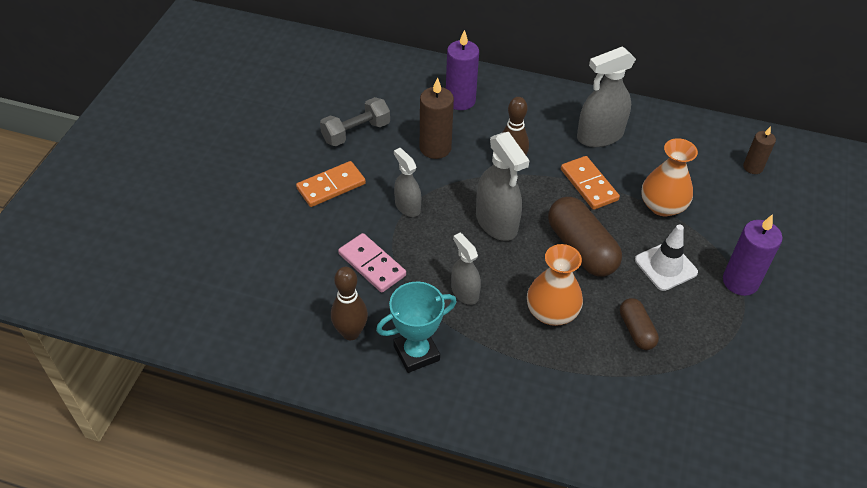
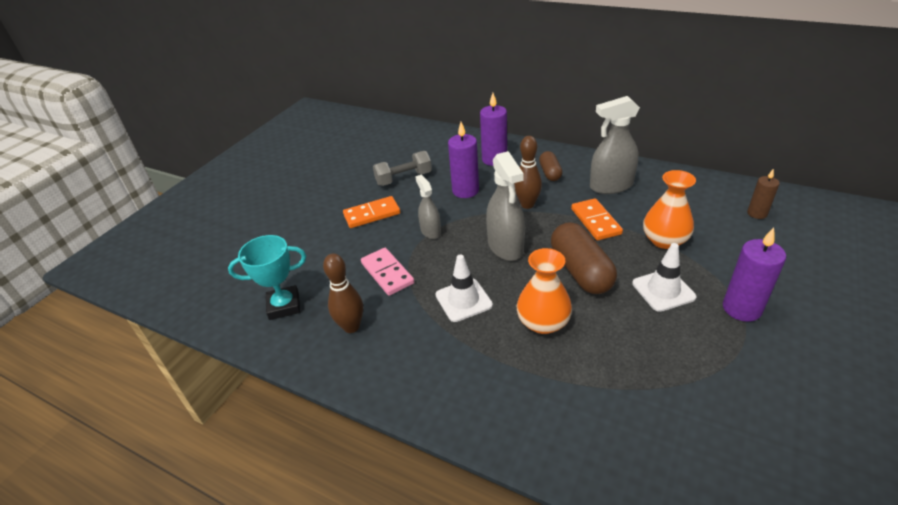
camera: 15 degrees right, 10 degrees down
(416, 353) = (405, 349): turquoise trophy -> turquoise trophy (284, 306)
(435, 148) = (465, 190): brown candle -> purple candle
(464, 292) = (463, 300): grey spray bottle -> white traffic cone
(636, 330) = (626, 345): brown capsule -> brown capsule (550, 173)

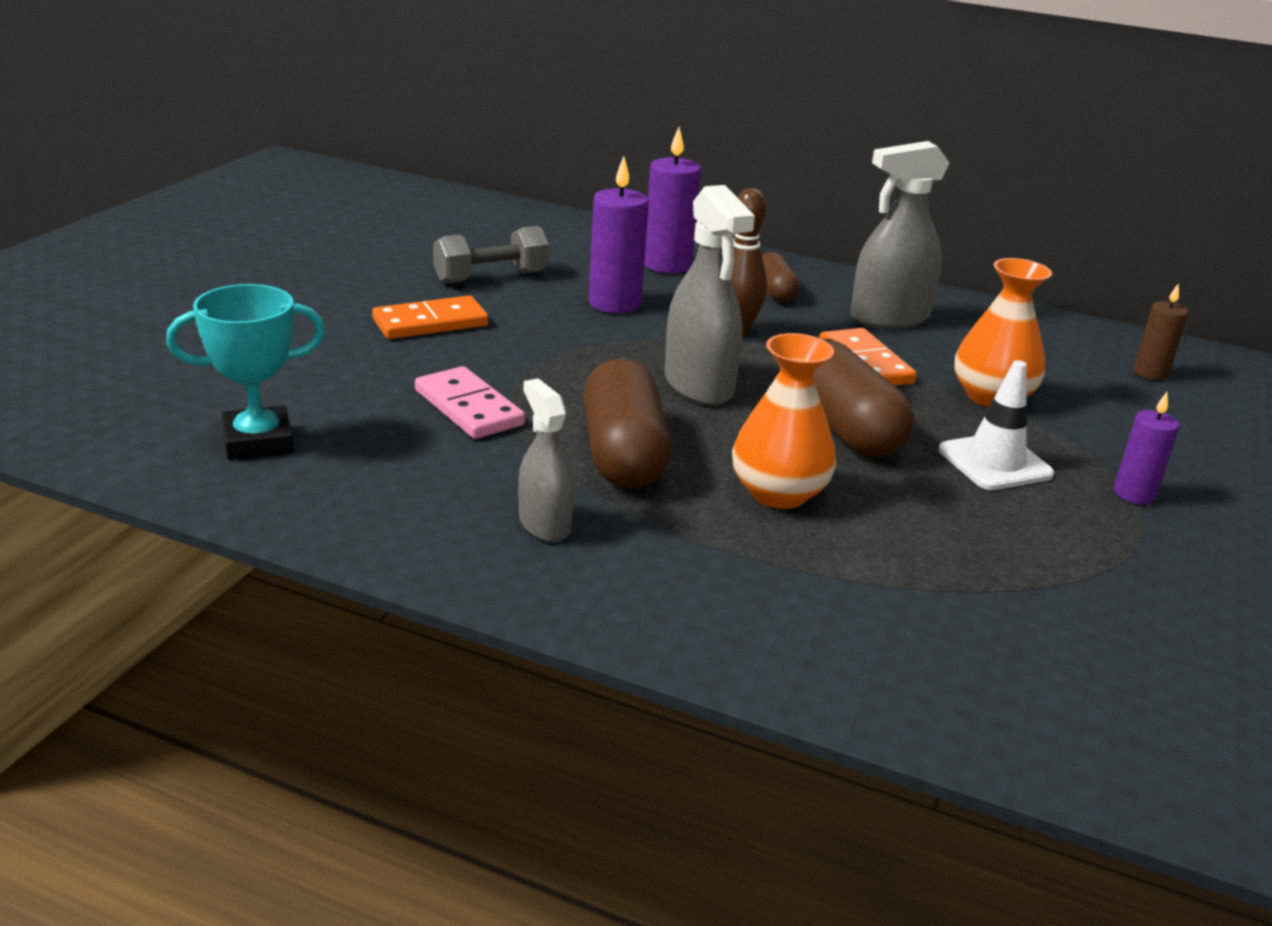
camera: 10 degrees left, 10 degrees down
(351, 327) = (401, 479): brown bowling pin -> none
(430, 231) = (550, 355): grey spray bottle -> grey spray bottle (544, 524)
(463, 300) = (623, 454): white traffic cone -> brown capsule
(741, 308) = (1133, 494): purple candle -> purple candle, size x0.61

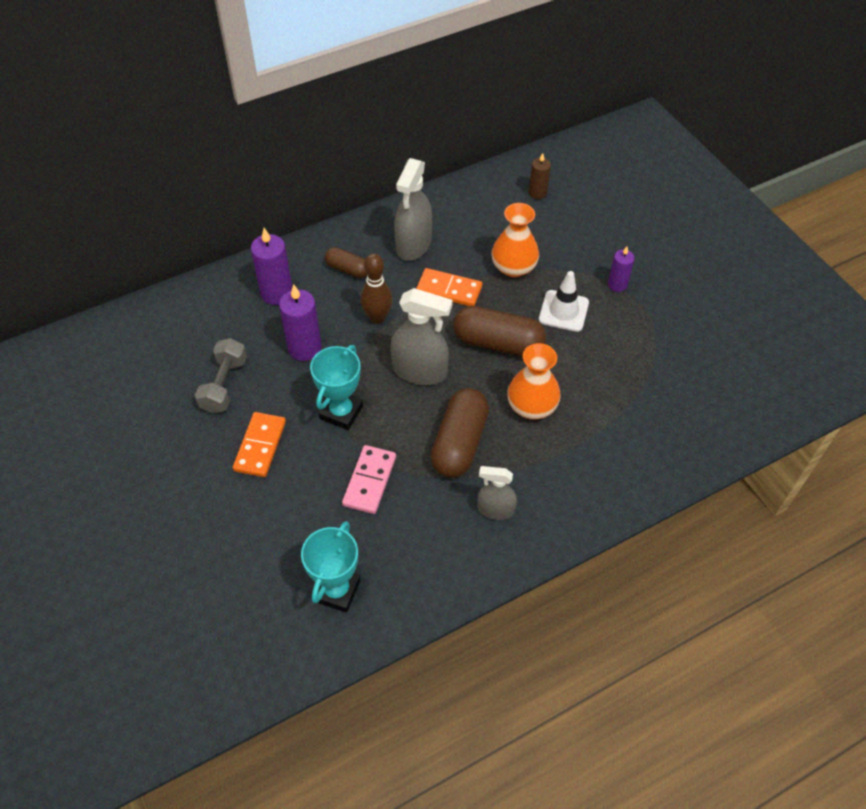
camera: 50 degrees left, 25 degrees up
(468, 408) = (370, 481): pink domino -> pink domino turned 75 degrees counterclockwise
(552, 355) = (341, 412): none -> turquoise trophy
(623, 454) = (459, 443): brown capsule -> brown capsule turned 75 degrees clockwise

